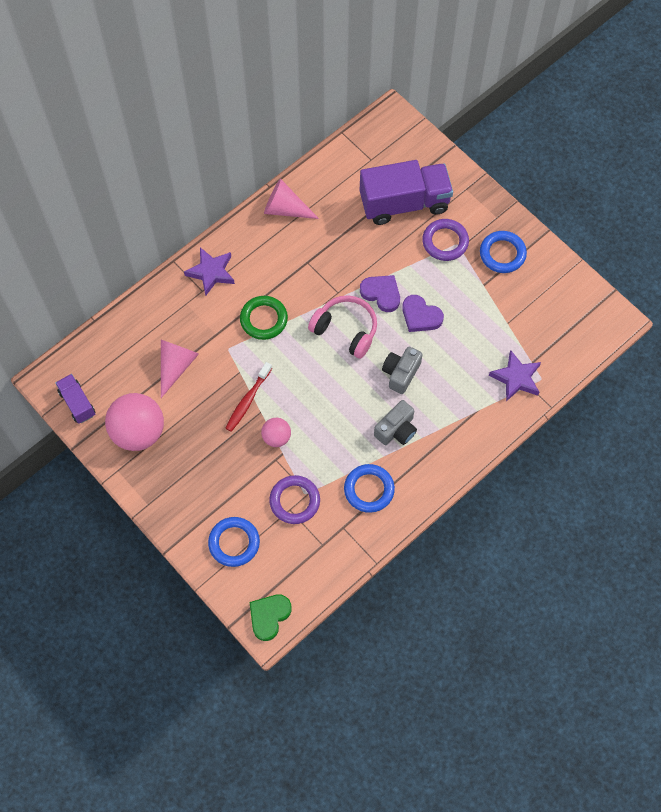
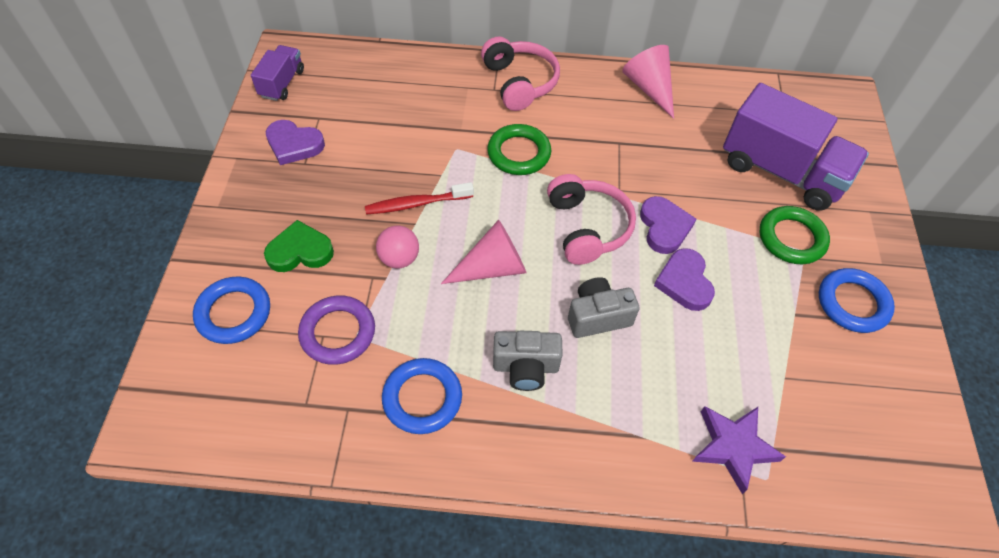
camera: 45 degrees right, 10 degrees down
(138, 432) = (294, 145): pink ball -> purple heart
(176, 366) = (395, 124): pink cone -> pink cone (493, 267)
(211, 272) = (519, 82): purple star -> pink headphones
(269, 616) = (162, 419): green heart -> green heart (300, 251)
(445, 242) = (791, 238): purple ring -> green ring

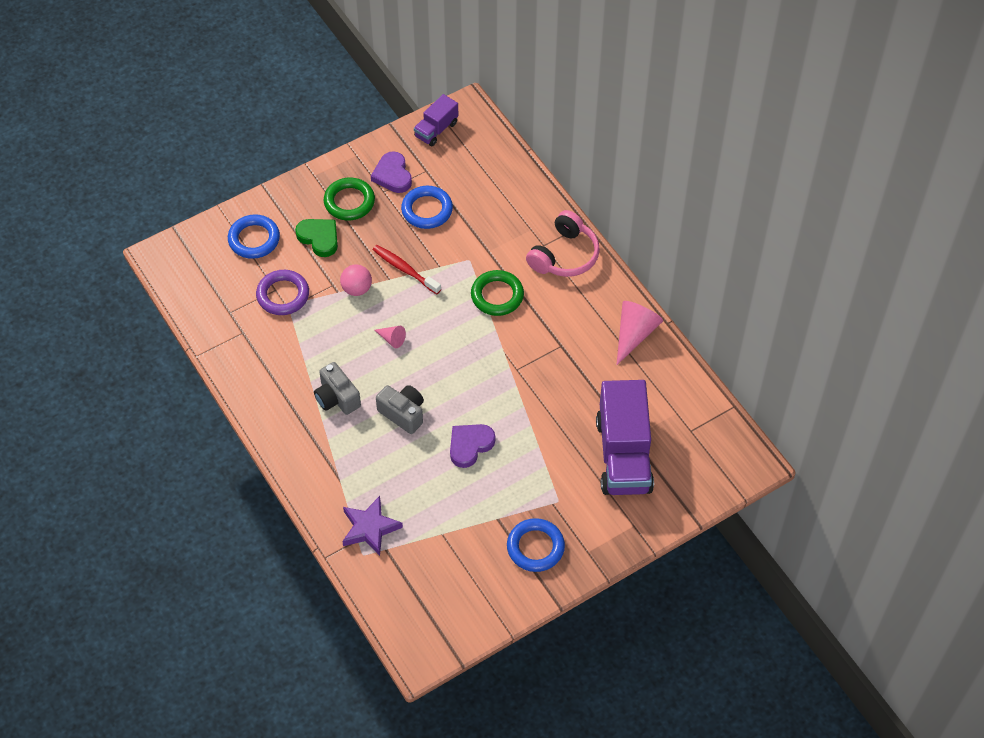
camera: 55 degrees right, 0 degrees up
(282, 83) = (436, 130): purple truck -> purple truck turned 150 degrees clockwise
(422, 398) = (276, 362): blue ring -> blue ring (427, 210)
(493, 267) = (392, 339): pink cone -> pink cone, size x0.52
(587, 227) = (468, 370): pink headphones -> none
(664, 227) = (506, 411): purple heart -> none
(791, 238) = (563, 489): green ring -> green ring (349, 202)

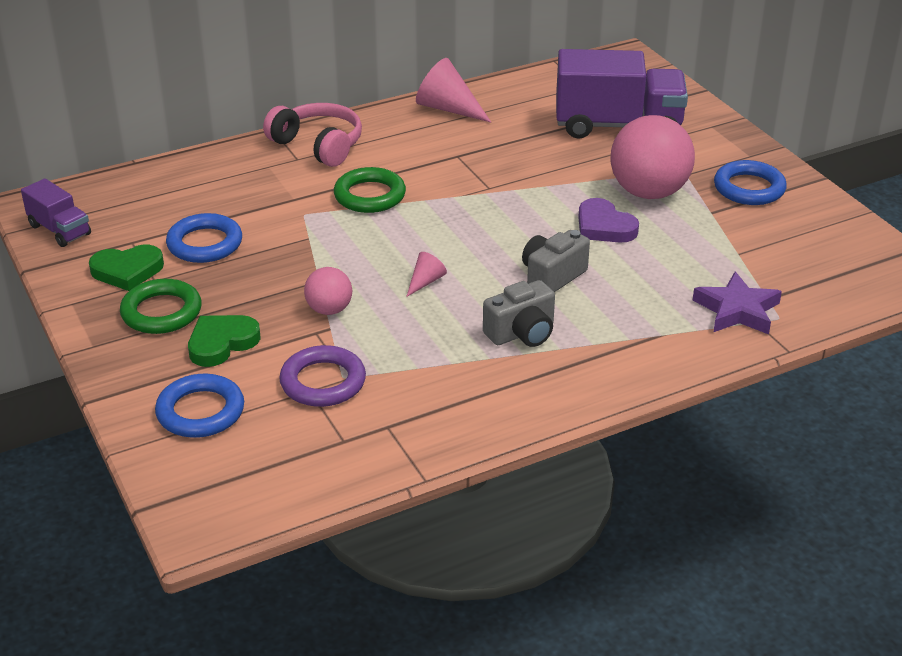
camera: 85 degrees left, 20 degrees down
(392, 175) = (127, 271): purple heart -> green heart
(404, 269) = (305, 266): red toothbrush -> none
(521, 476) = (648, 192): none -> pink ball

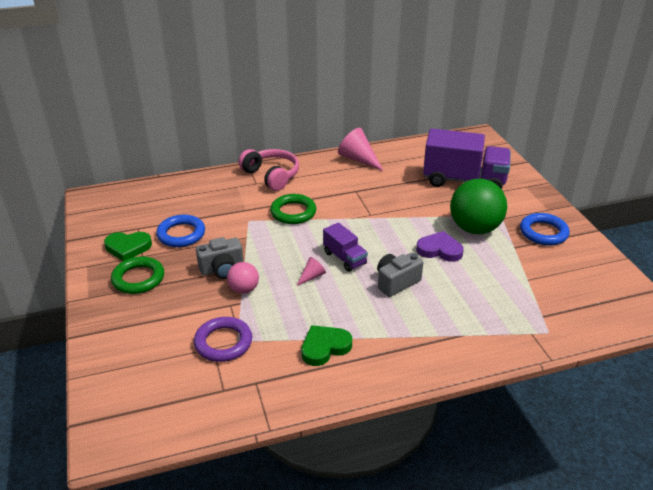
camera: 10 degrees right, 0 degrees up
(60, 230) = (98, 216): purple truck -> purple truck (344, 258)
(200, 411) = (137, 354): blue ring -> none
(222, 343) = (168, 305): green heart -> green heart (324, 347)
(522, 333) = (366, 322): grey camera -> grey camera (222, 269)
(604, 226) = (439, 250): purple heart -> purple heart turned 135 degrees clockwise
(648, 192) = (474, 228): pink ball -> green ball
(737, 310) = (519, 323): purple star -> none

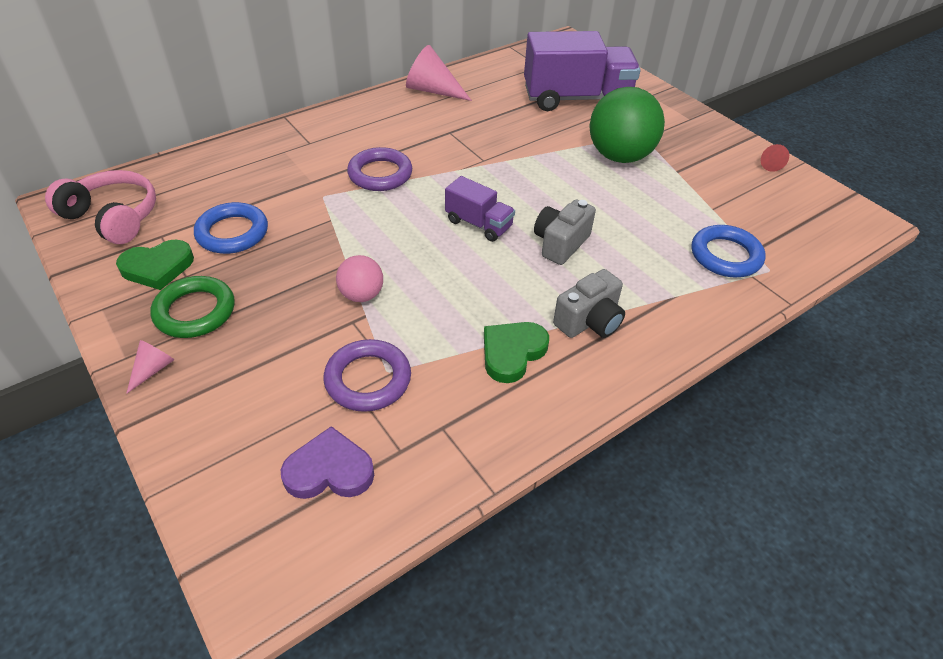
camera: 20 degrees left, 10 degrees up
(222, 269) = (317, 272): grey camera -> grey camera (589, 321)
(271, 176) = (326, 129): pink headphones -> pink headphones (113, 217)
(293, 212) = (380, 174): green ring -> purple ring
(312, 276) = (447, 257): pink cone -> pink cone (153, 369)
(439, 250) = (592, 191): purple heart -> purple heart (329, 470)
(543, 232) = (700, 147): blue ring -> blue ring (725, 256)
(595, 254) = (768, 163): none -> red cone

